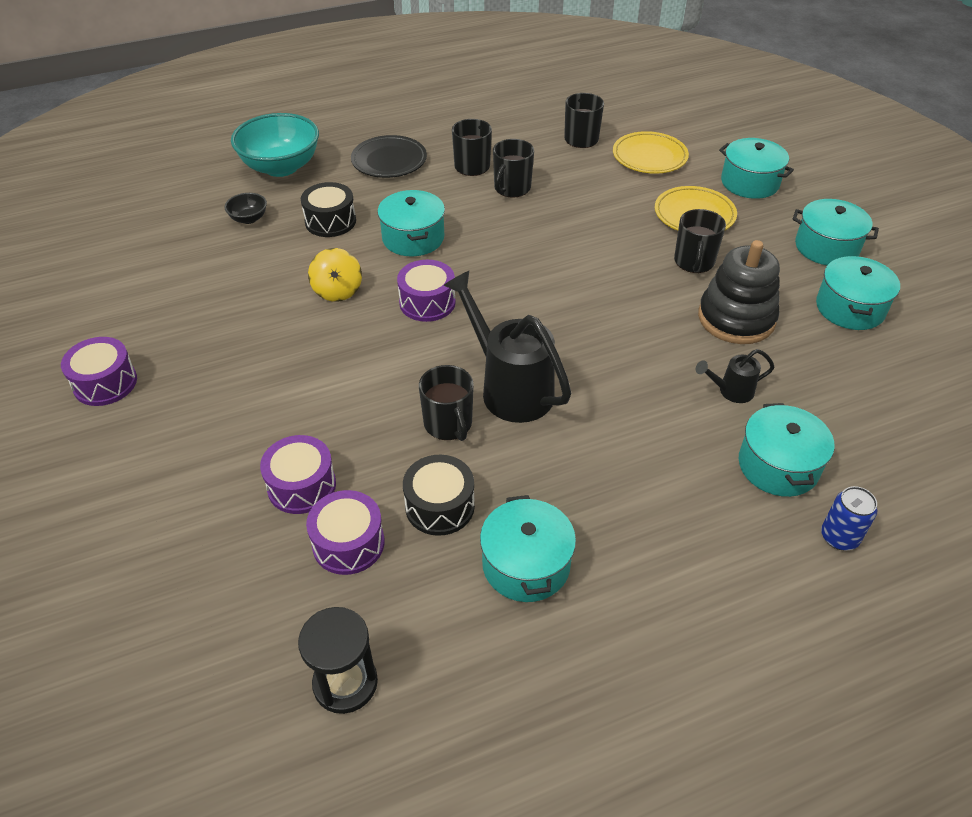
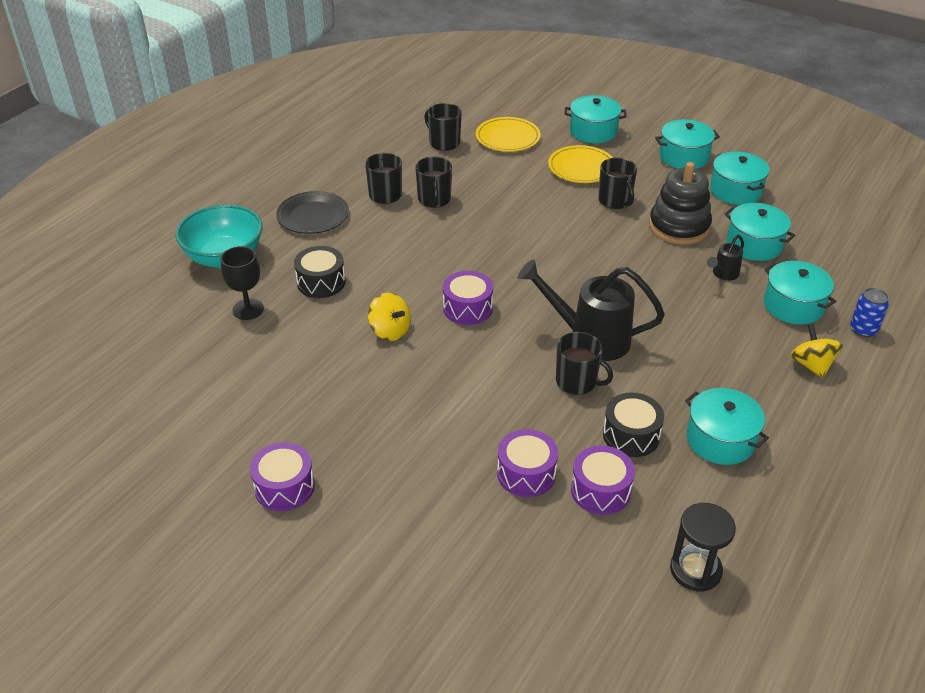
camera: 35 degrees left, 5 degrees down
(249, 219) = (248, 309): black bowl -> black goblet
(413, 238) = (402, 267): turquoise pot -> turquoise pot (754, 244)
(725, 543) = (811, 365): none -> yellow spinning top

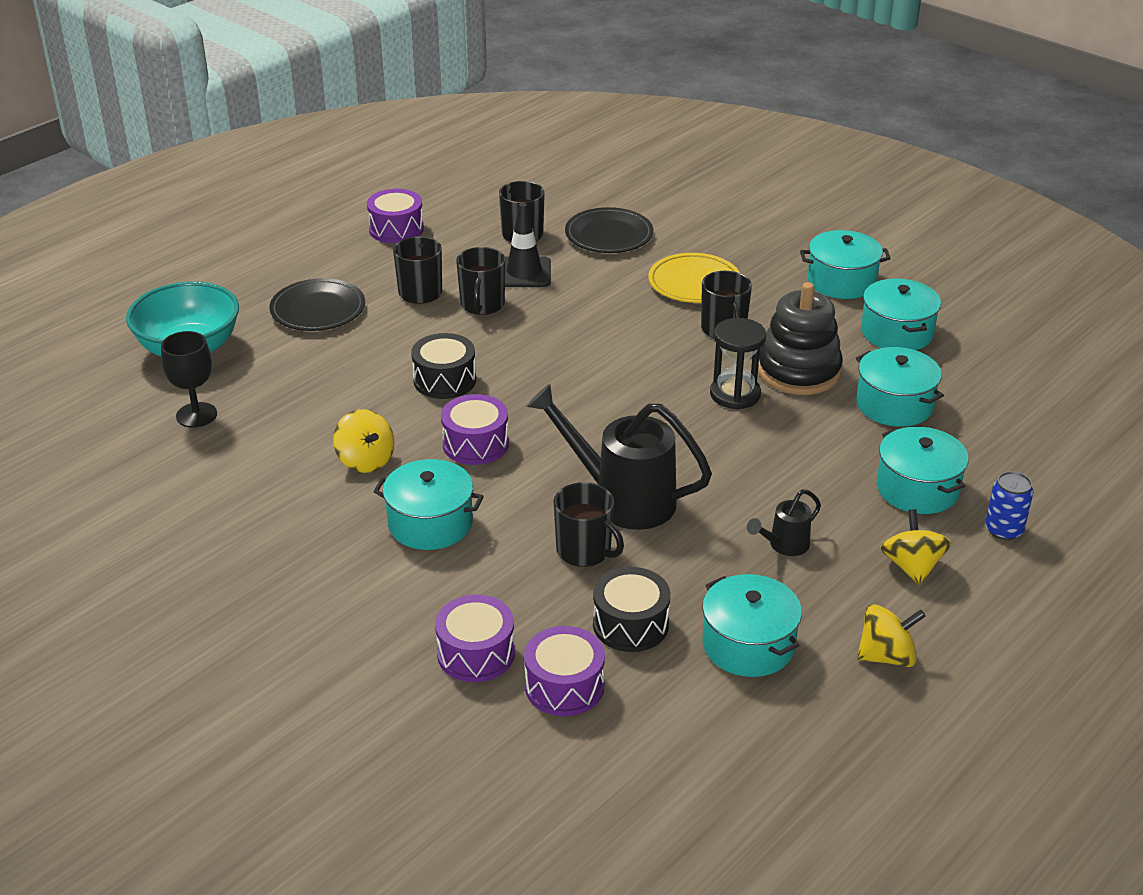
camera: 10 degrees right, 5 degrees down
(284, 487) = (167, 630): purple drum -> purple drum (396, 229)
(321, 282) = (299, 392): black drum -> black drum (444, 380)
(456, 172) = (524, 273): none -> black traffic cone
(507, 138) = (609, 235): yellow plate -> black plate
(593, 131) = (729, 237): turquoise pot -> turquoise pot (430, 523)
(695, 570) = (651, 798): black hourglass -> black hourglass (735, 394)
(723, 274) = (836, 438): black watering can -> black watering can (784, 545)
(820, 435) = (887, 656): none -> yellow spinning top

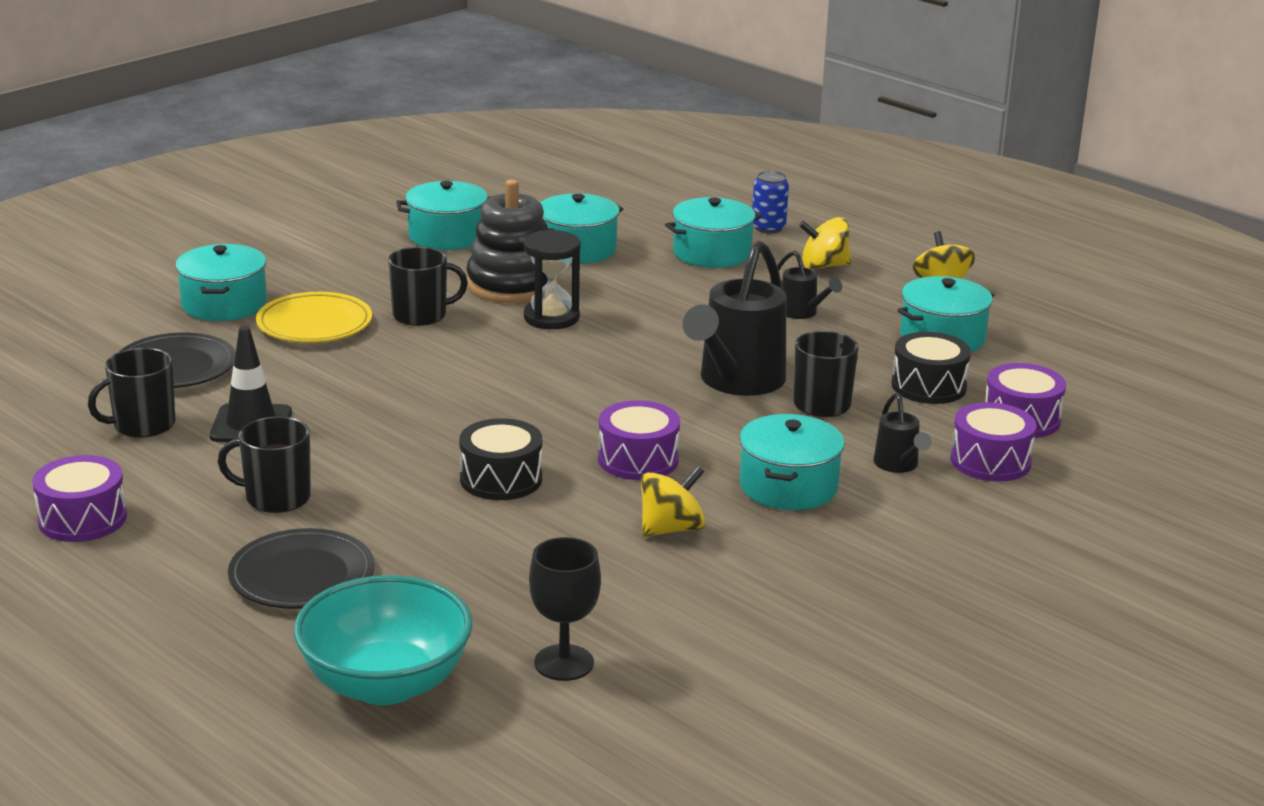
camera: 90 degrees left, 10 degrees down
(467, 591) = (898, 465): none -> black watering can
(482, 304) = (324, 454): black mug -> none
(841, 281) = (337, 251): turquoise pot -> turquoise pot (224, 304)

